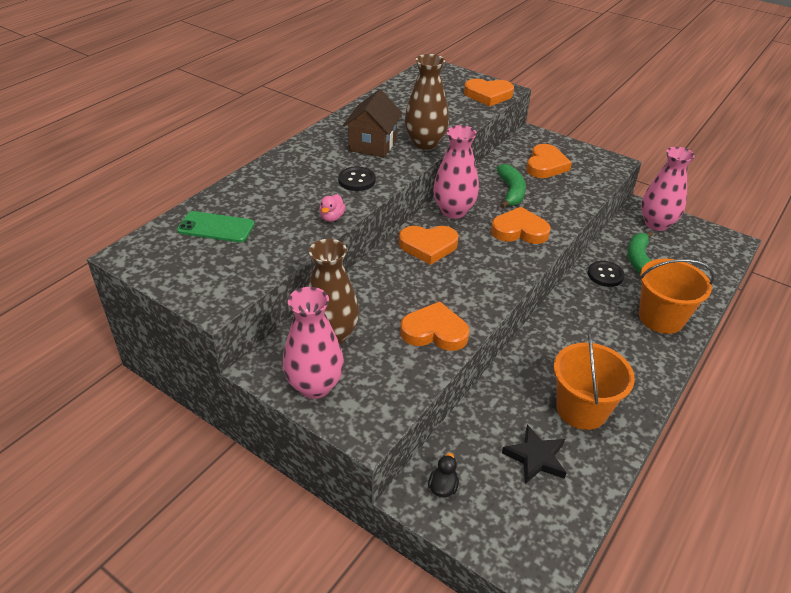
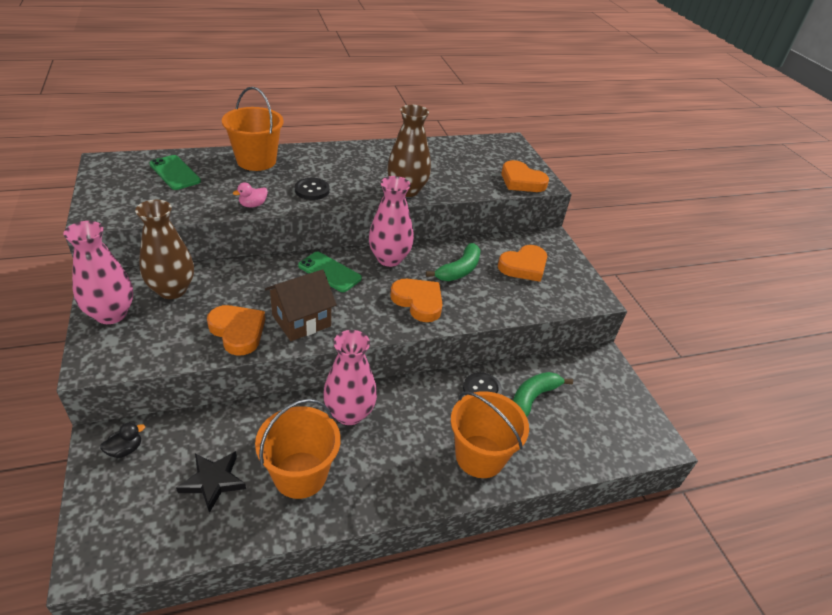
camera: 35 degrees right, 0 degrees up
(269, 179) = (256, 161): none -> orange bucket
(372, 144) = (365, 173): brown house -> brown house (301, 320)
(428, 246) = (329, 272): orange heart -> green phone
(656, 224) = (598, 379): pink vase -> pink vase (349, 413)

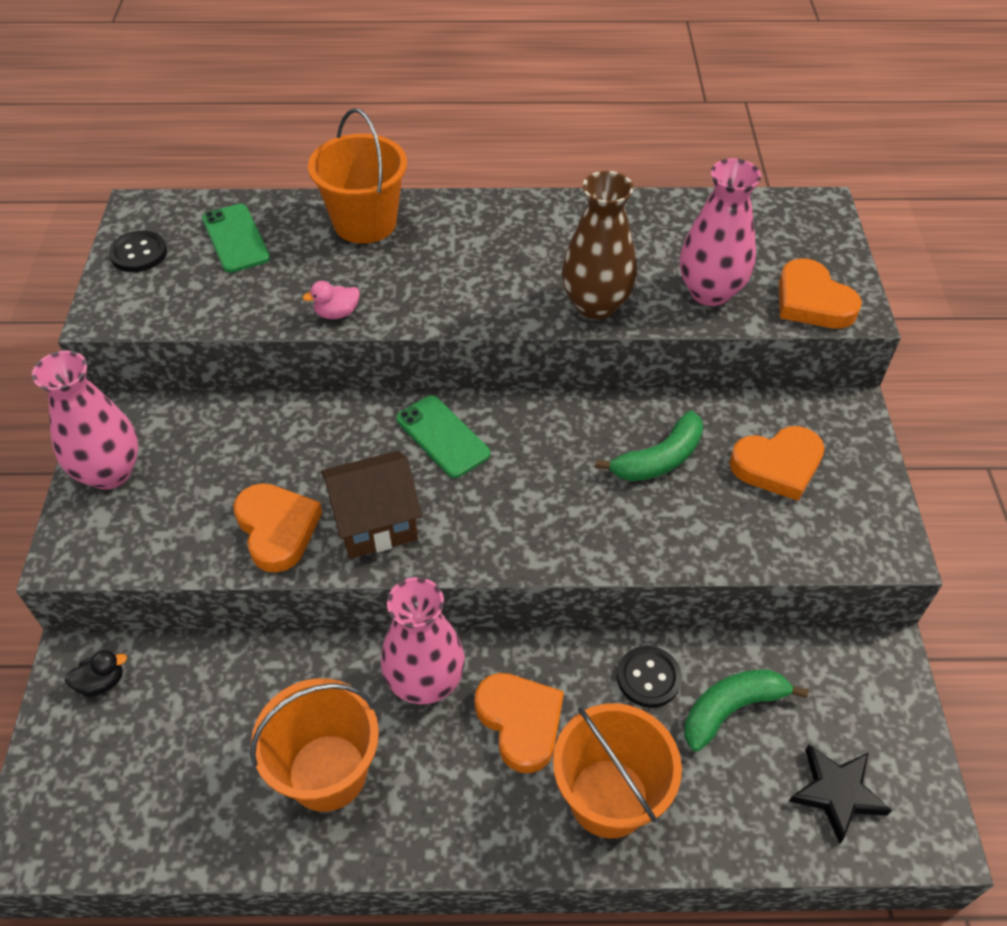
camera: 20 degrees right, 10 degrees up
(172, 290) = (201, 440): brown vase -> none
(213, 481) = (205, 757): black star -> black star (836, 793)
(312, 190) = (437, 291): black button -> black button (139, 253)
(389, 259) = (546, 422): pink vase -> pink vase (710, 292)
(418, 302) = (570, 513): orange heart -> orange heart (520, 722)

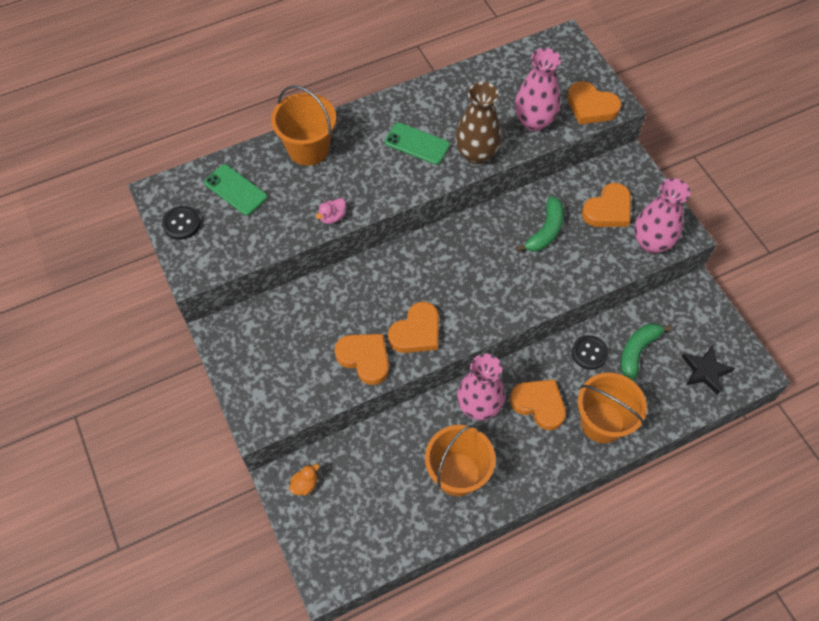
camera: 25 degrees left, 10 degrees up
(102, 682) = (305, 484): black duck -> orange duck
(110, 472) = (244, 366): pink vase -> pink vase (651, 242)
(375, 523) = (416, 332): brown house -> orange heart
(442, 436) = (421, 265): green phone -> green phone (417, 144)

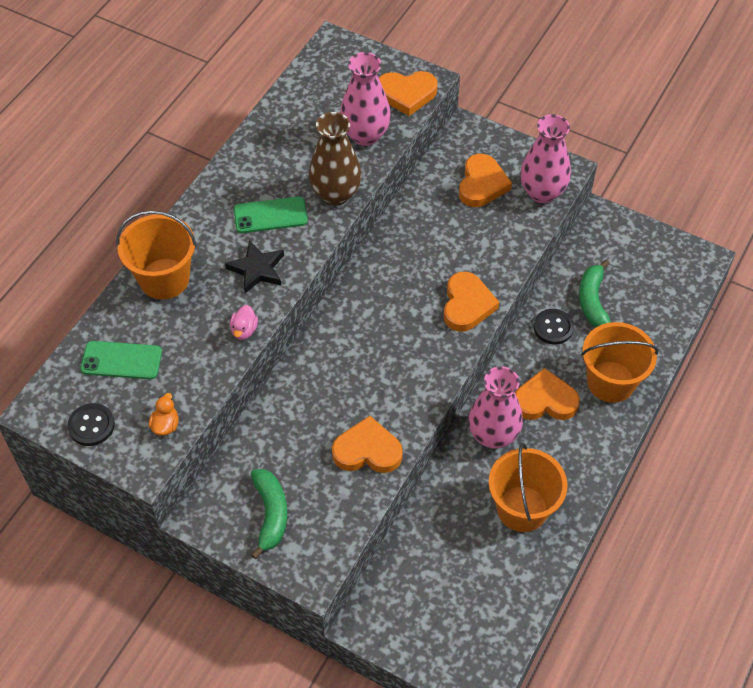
camera: 35 degrees left, 5 degrees down
(305, 484) = (389, 611): orange duck -> orange duck (165, 425)
(416, 332) = (396, 396): orange heart -> orange heart (467, 305)
(545, 231) = (441, 235): green banana -> green banana (270, 514)
(705, 371) = (661, 284): black star -> black star (257, 269)

